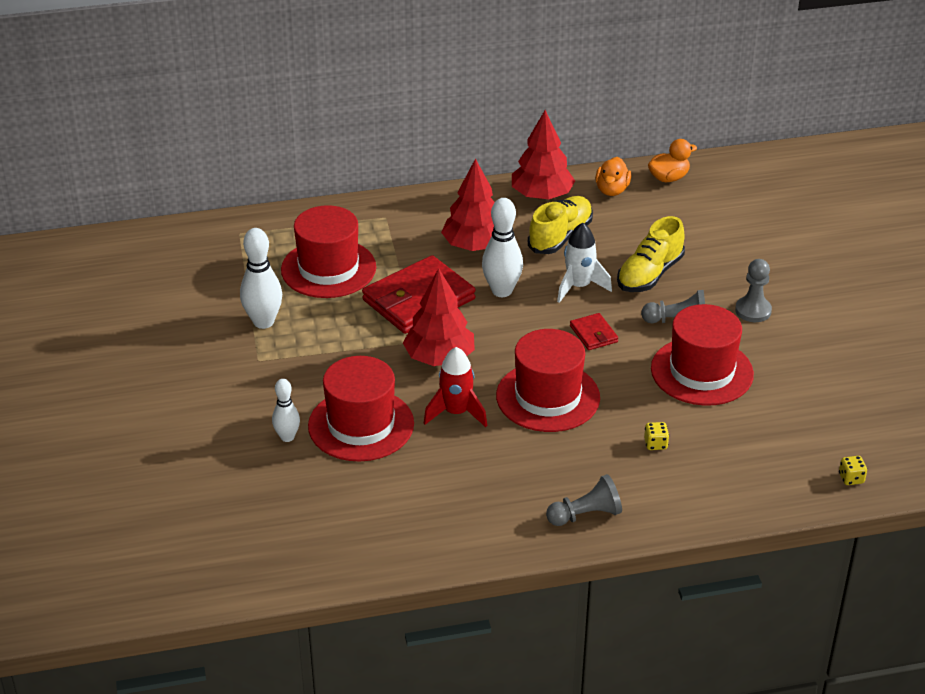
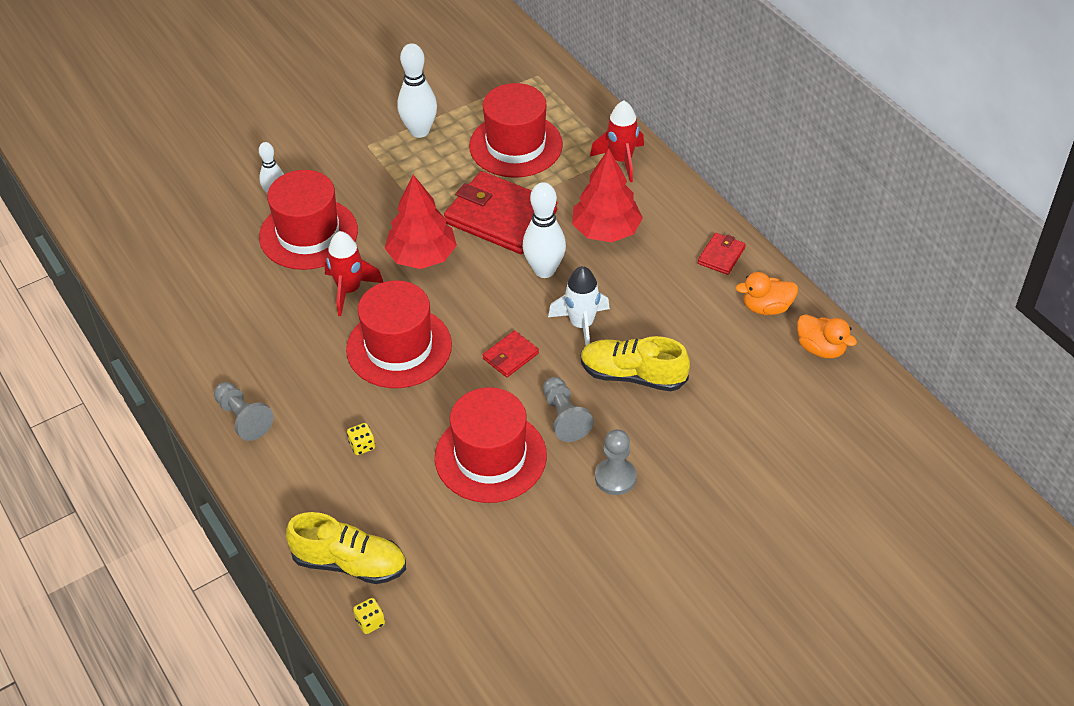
camera: 70 degrees right, 10 degrees up
(392, 215) = (621, 160): none -> red rocket
(542, 195) = (721, 256): red tree -> red wallet
(560, 236) = (658, 289): yellow shoe -> yellow shoe (350, 563)

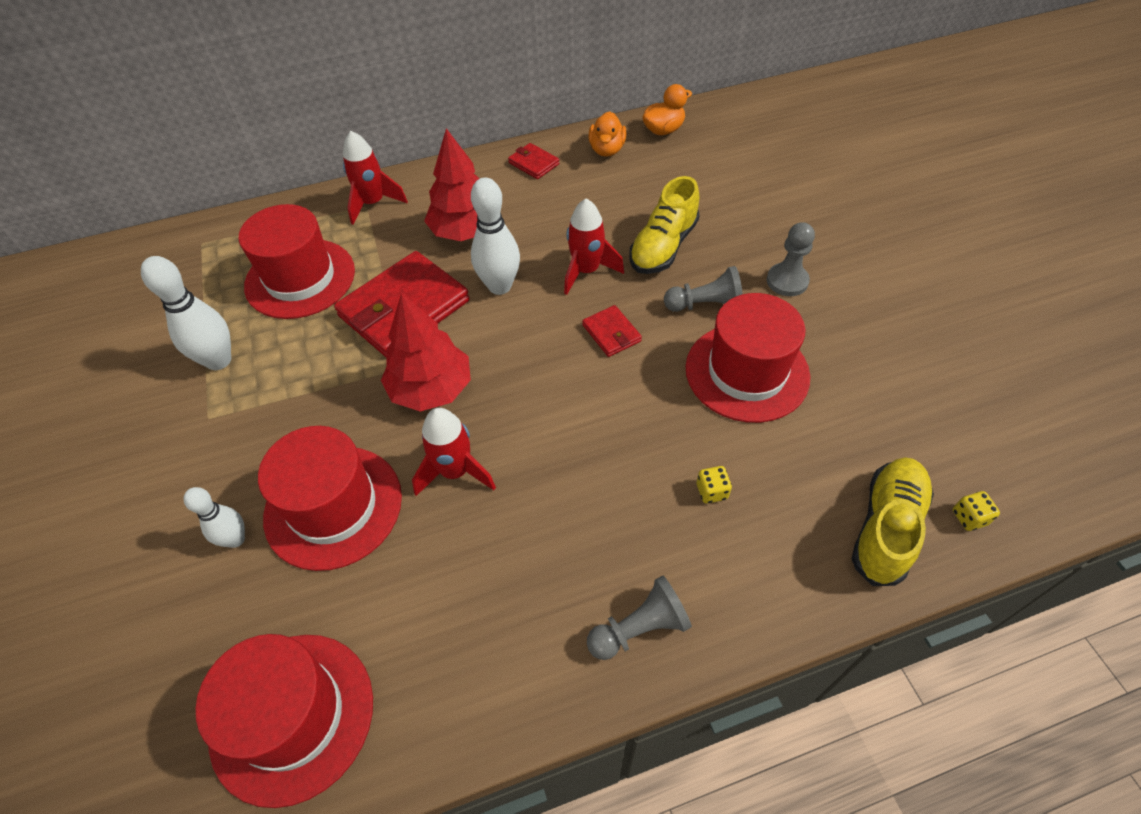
camera: 75 degrees left, 5 degrees up
(399, 347) = (567, 432): red hat -> red hat (292, 716)
(581, 325) = (586, 271): white rocket -> red rocket

